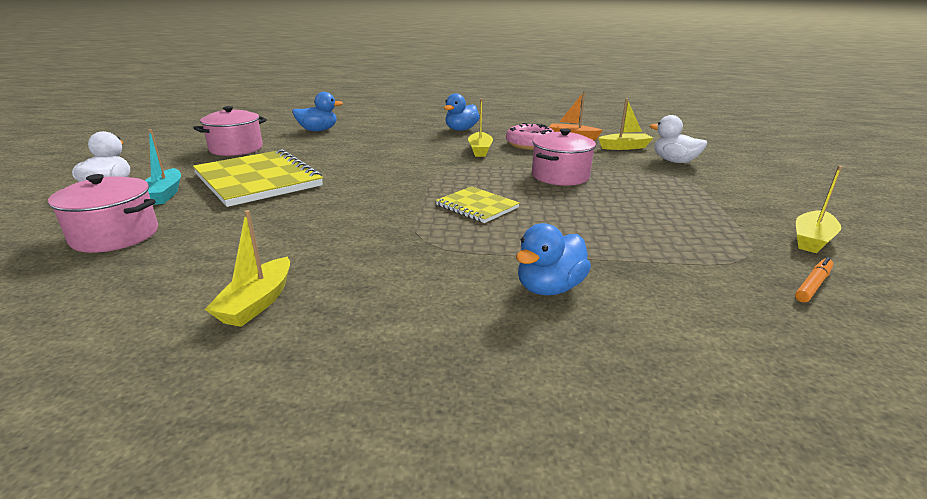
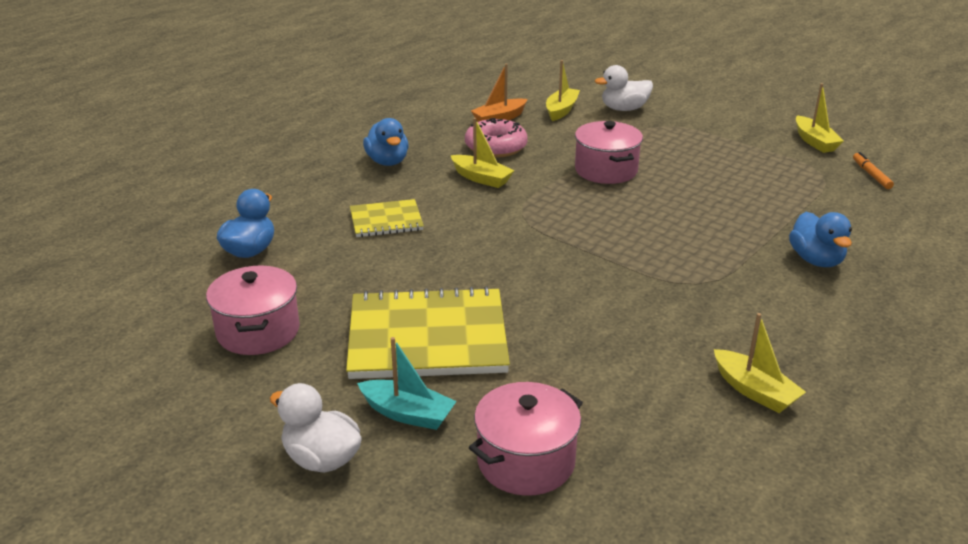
camera: 55 degrees left, 5 degrees up
(477, 206) = (641, 235): yellow notebook -> yellow notebook (386, 220)

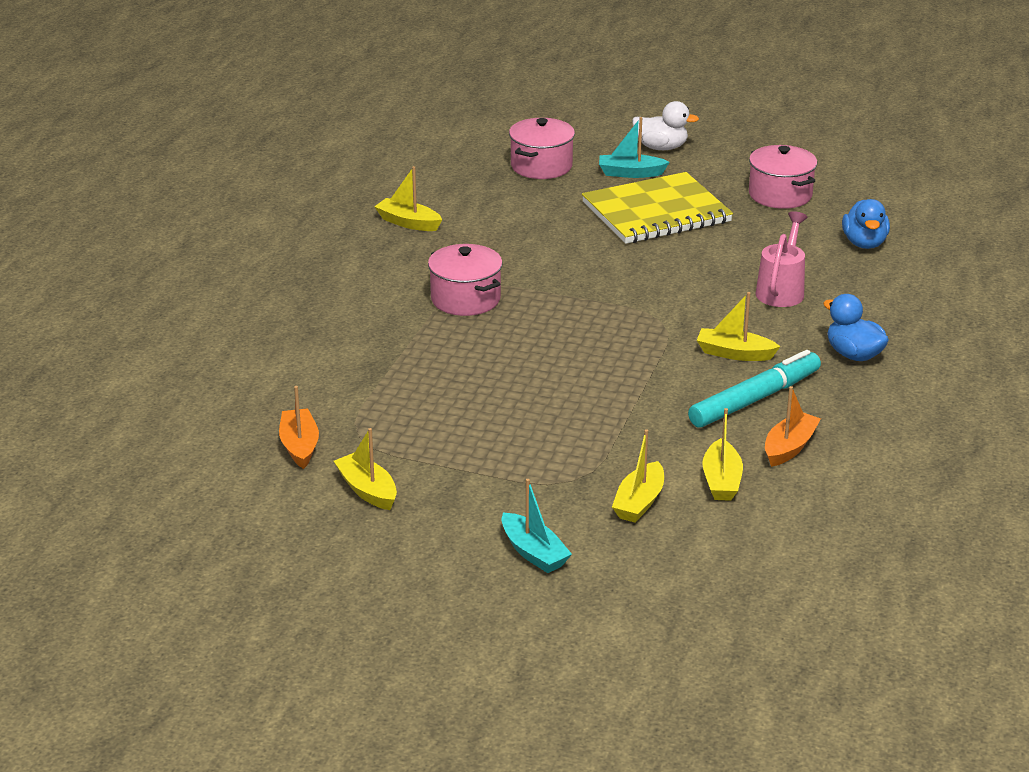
camera: 160 degrees right, 0 degrees up
(386, 220) = (781, 290): yellow notebook -> pink watering can
(496, 147) = (755, 399): pink donut -> turquoise marker
(606, 170) = (608, 391): pink pot -> pink pot (465, 299)
(624, 109) = (639, 502): white duck -> yellow boat
(705, 98) = (533, 553): none -> turquoise boat
(816, 260) = (365, 327): blue duck -> none
(871, 175) = (299, 446): orange marker -> orange boat

